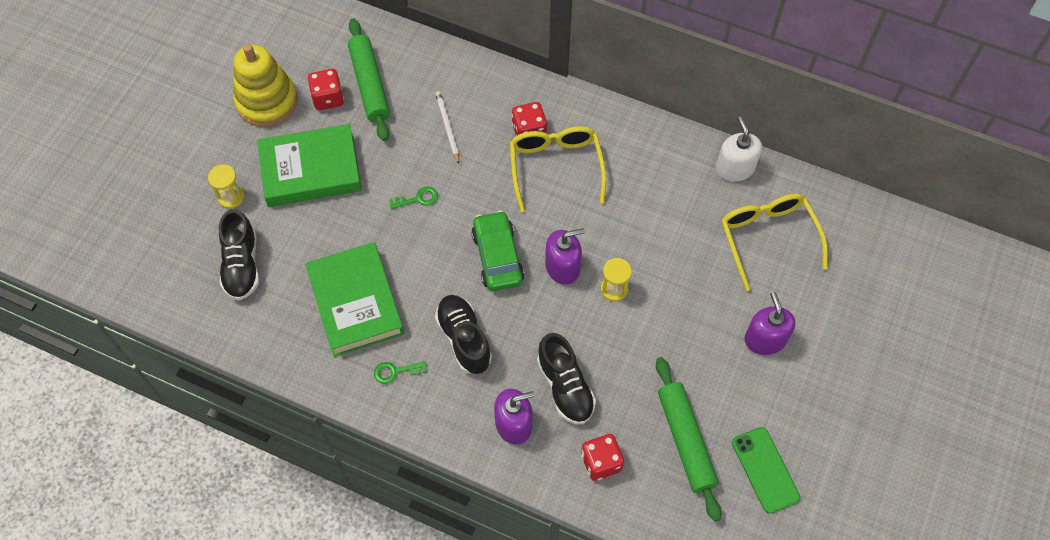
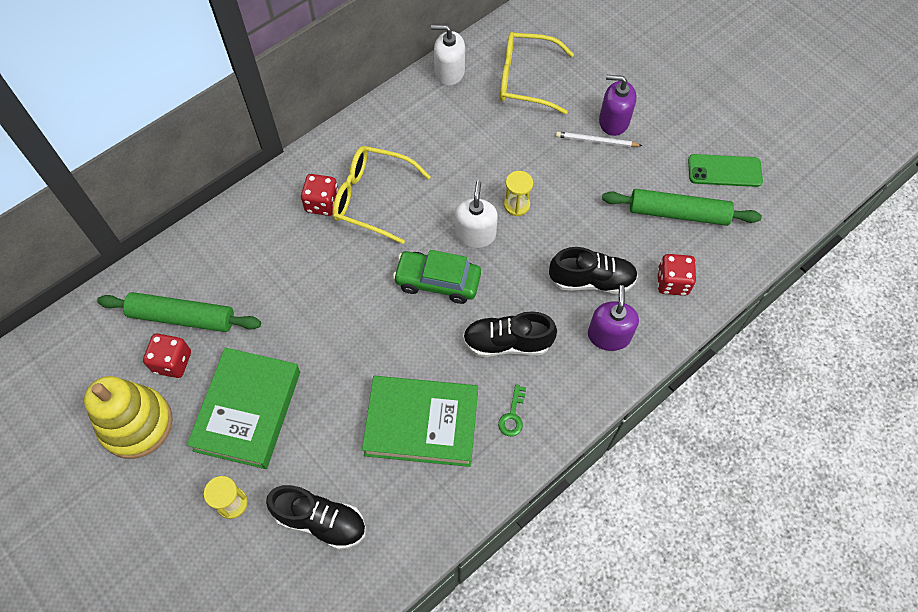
camera: 65 degrees left, 0 degrees up
(418, 199) = (339, 324): green key -> none
(447, 127) = (276, 268): white pencil -> white pencil (596, 141)
(562, 267) = (475, 234): purple soap dispenser -> white soap dispenser

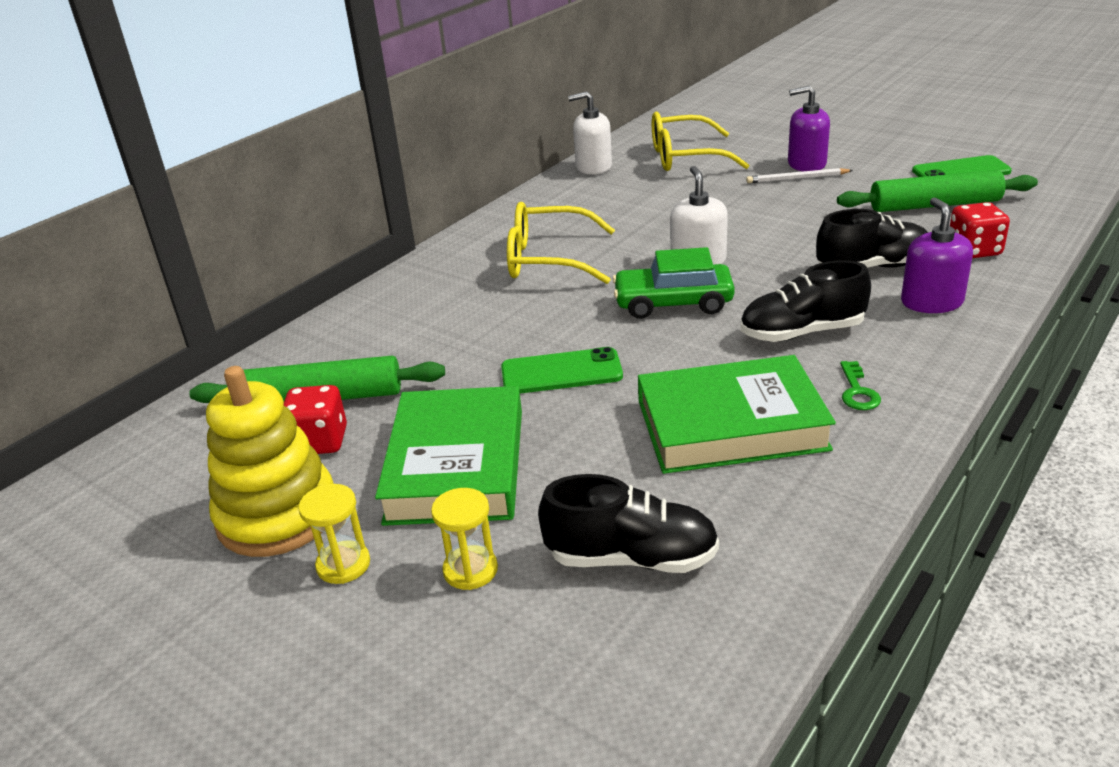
camera: 10 degrees left, 30 degrees down
(322, 203) = (484, 274): red dice -> none
(338, 337) = (561, 372): none -> green phone
(516, 205) = (735, 233): yellow hourglass -> yellow hourglass (343, 565)

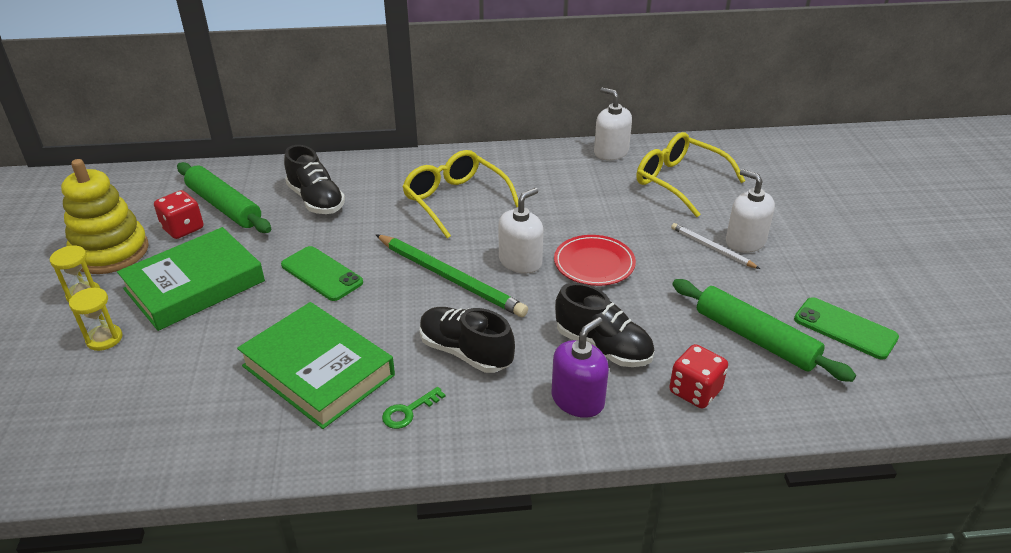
camera: 45 degrees right, 5 degrees up
(631, 558) = (150, 392): black shoe -> black shoe (316, 200)
(673, 303) = (449, 277): green car -> green pencil
(750, 231) = (594, 264): none -> red plate
(806, 164) = (745, 241): purple soap dispenser -> white soap dispenser

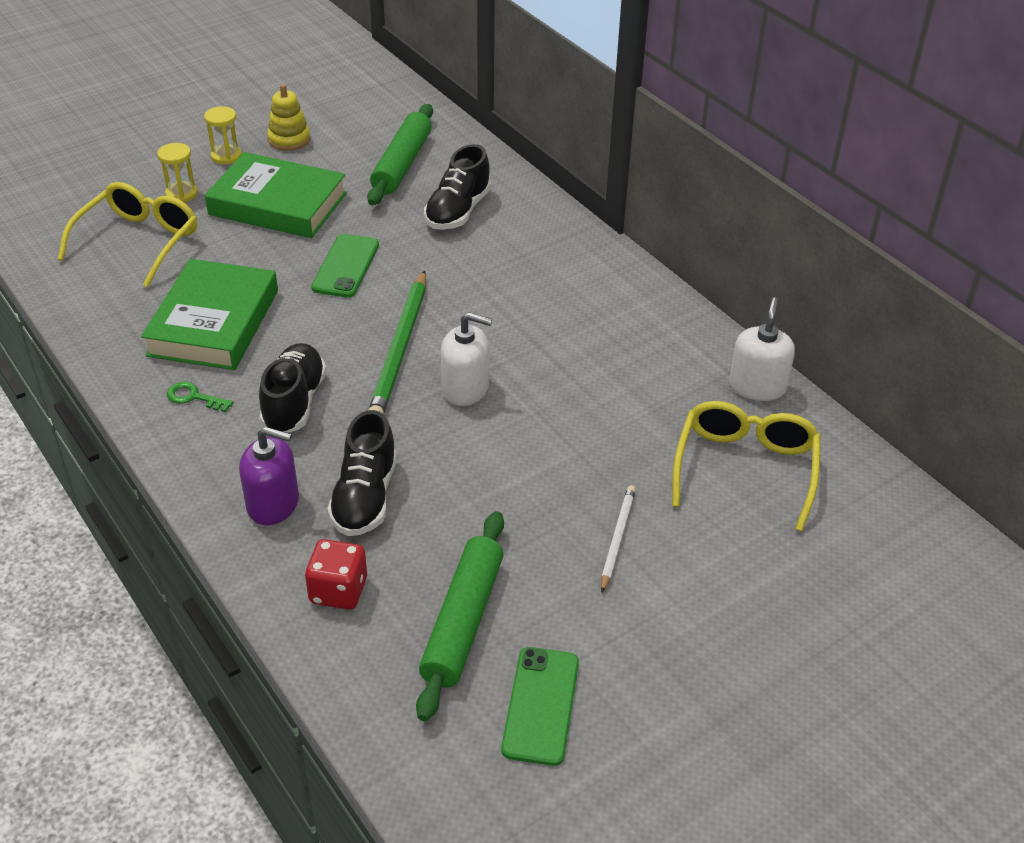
camera: 60 degrees right, 5 degrees up
(110, 252) = (289, 139): yellow stacking toy -> yellow stacking toy, size x0.58
(183, 228) = (350, 159): red dice -> none
(455, 200) = (538, 301): yellow glasses -> yellow glasses (139, 241)
(594, 264) = (505, 446): red plate -> none
(745, 241) = (657, 567): white soap dispenser -> none

